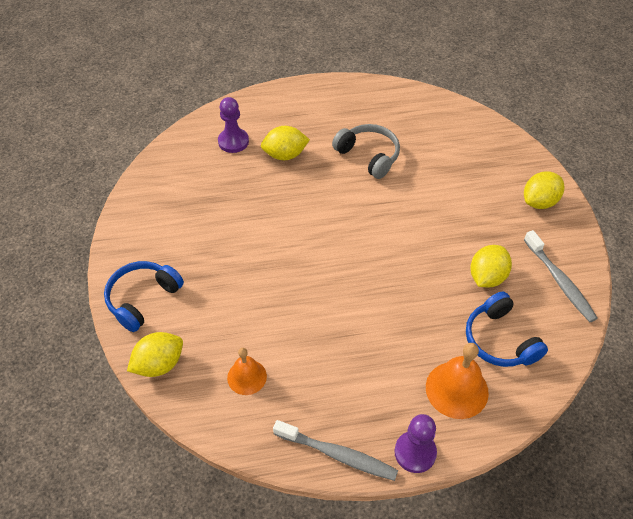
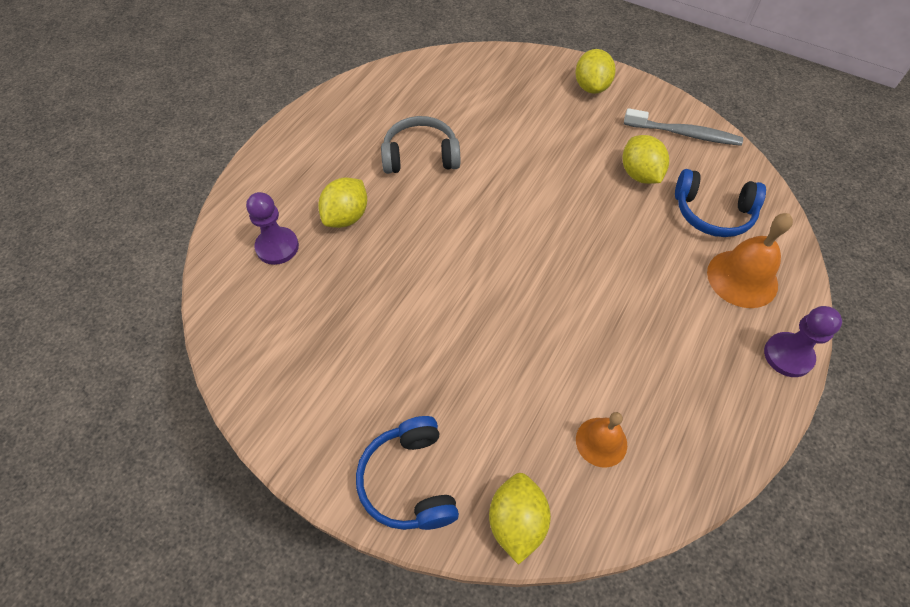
camera: 50 degrees left, 5 degrees up
(337, 454) = (750, 421): grey toothbrush -> none

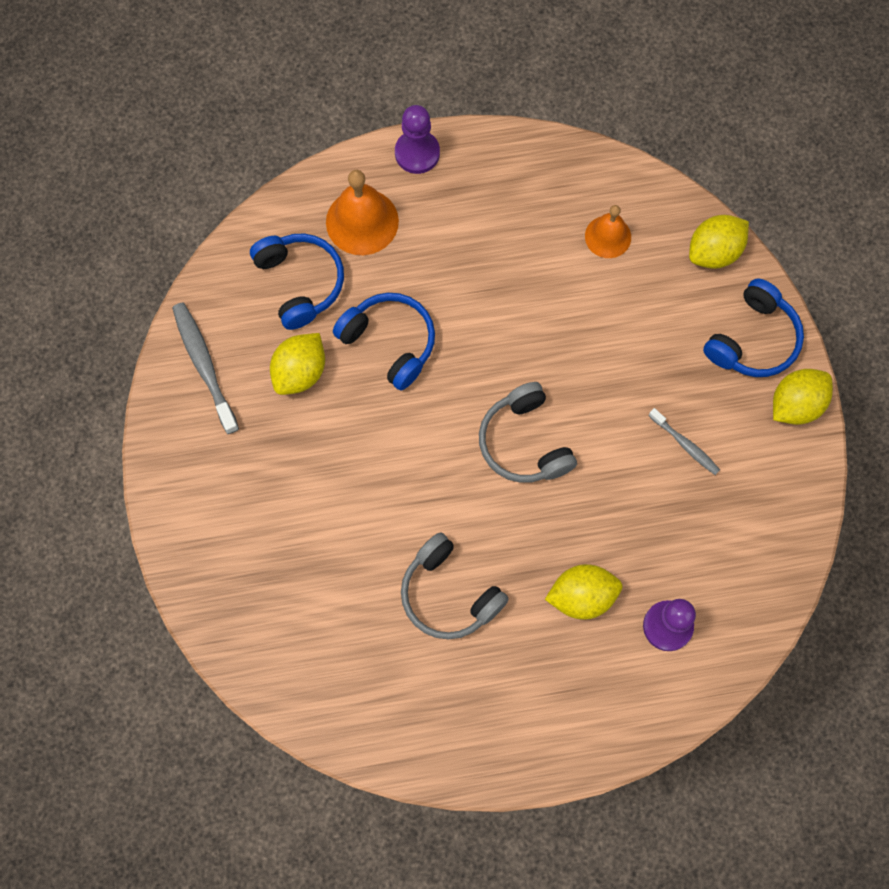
camera: 130 degrees left, 15 degrees up
(378, 354) = (685, 444): none -> grey toothbrush
(477, 257) = (524, 442): none -> grey headphones
(591, 87) = (199, 501): yellow lemon -> yellow lemon (796, 404)
(623, 233) = (390, 342): none -> blue headphones

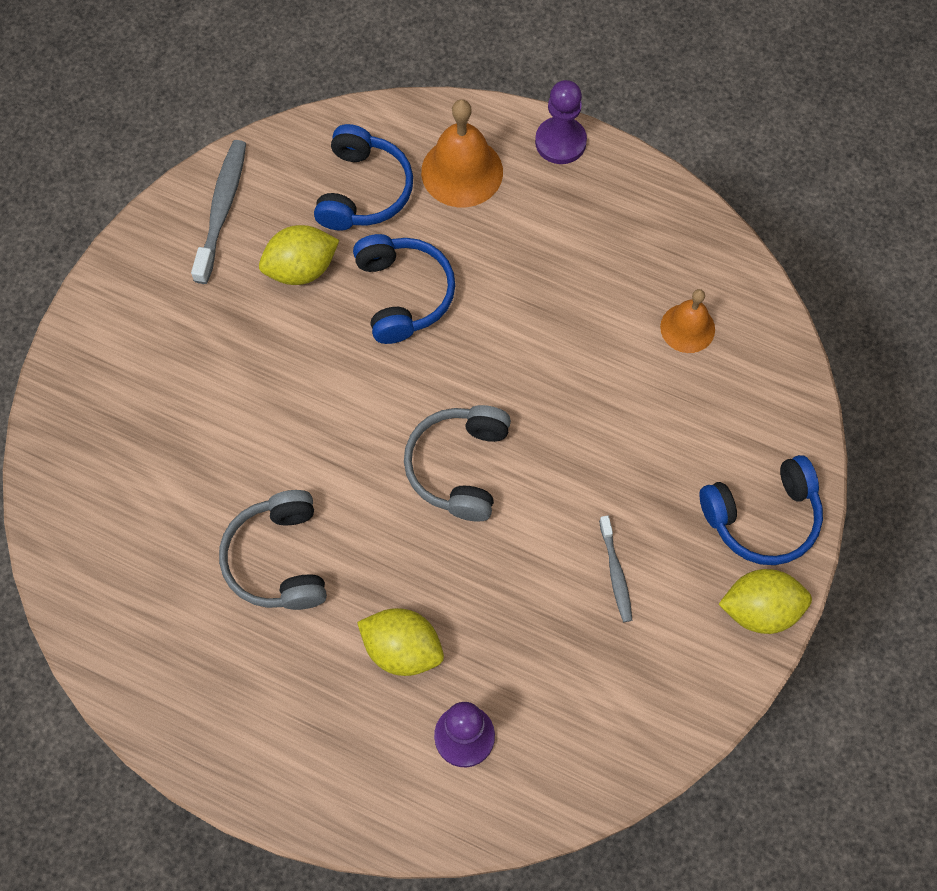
camera: 35 degrees right, 5 degrees down
(714, 252) = (785, 408): yellow lemon -> none

